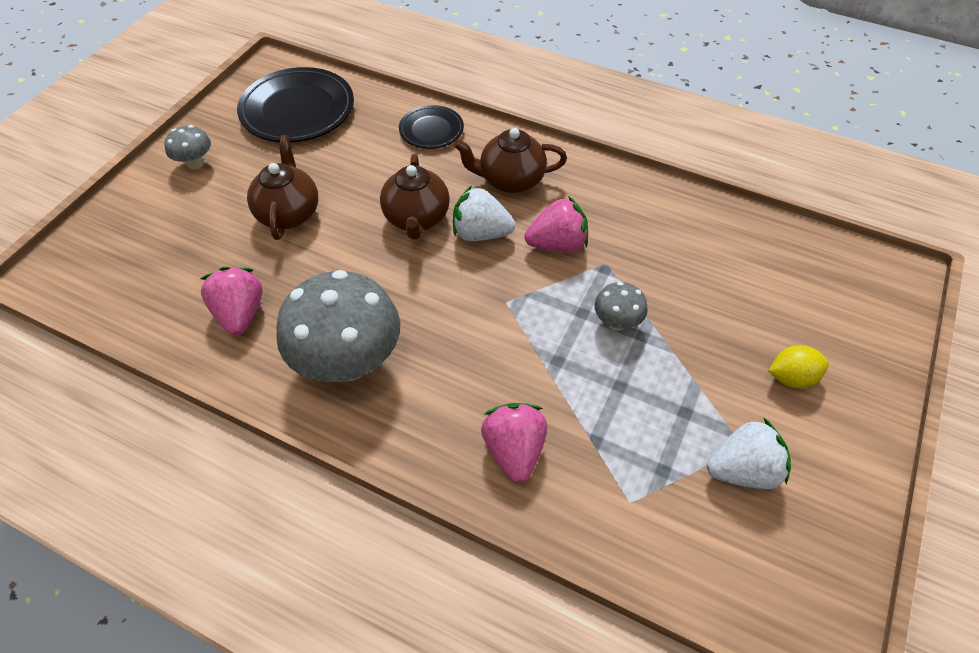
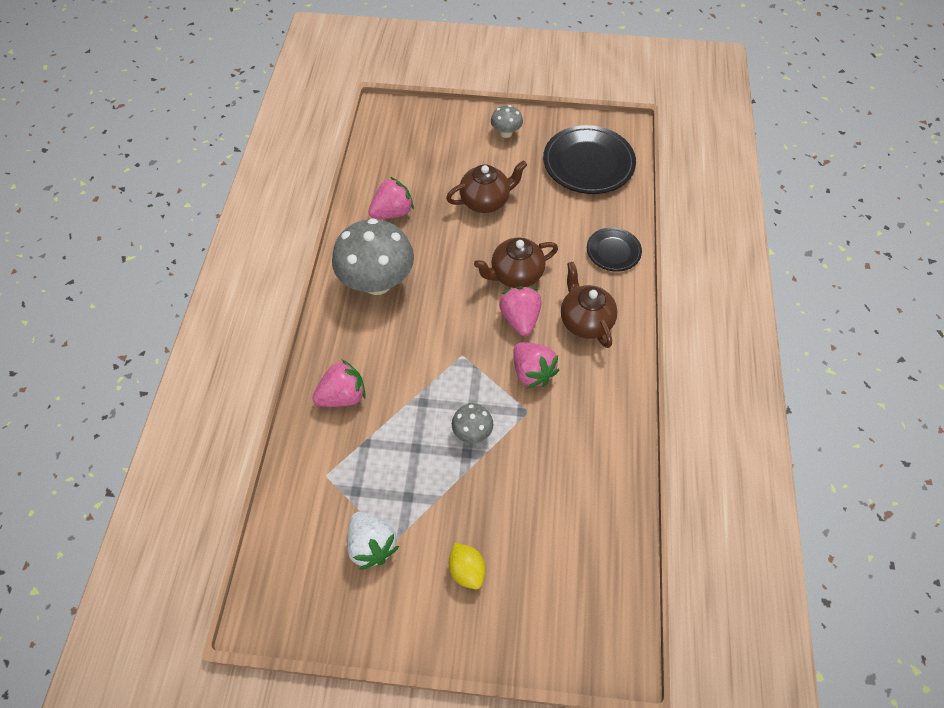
camera: 70 degrees right, 5 degrees up
(481, 233) = (520, 319): white strawberry -> pink strawberry

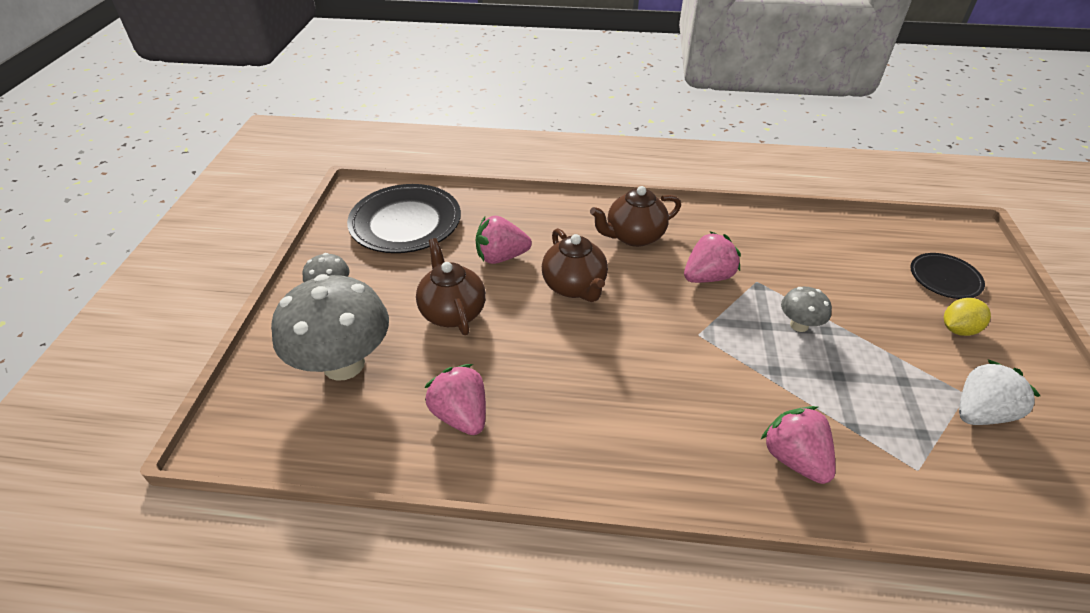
camera: 90 degrees left, 15 degrees down
(377, 282) = (595, 428): grey mushroom -> grey mushroom (344, 364)
(520, 319) = (638, 284): pink strawberry -> pink strawberry (501, 257)
(613, 251) = (539, 212): black plate -> black plate (944, 279)

